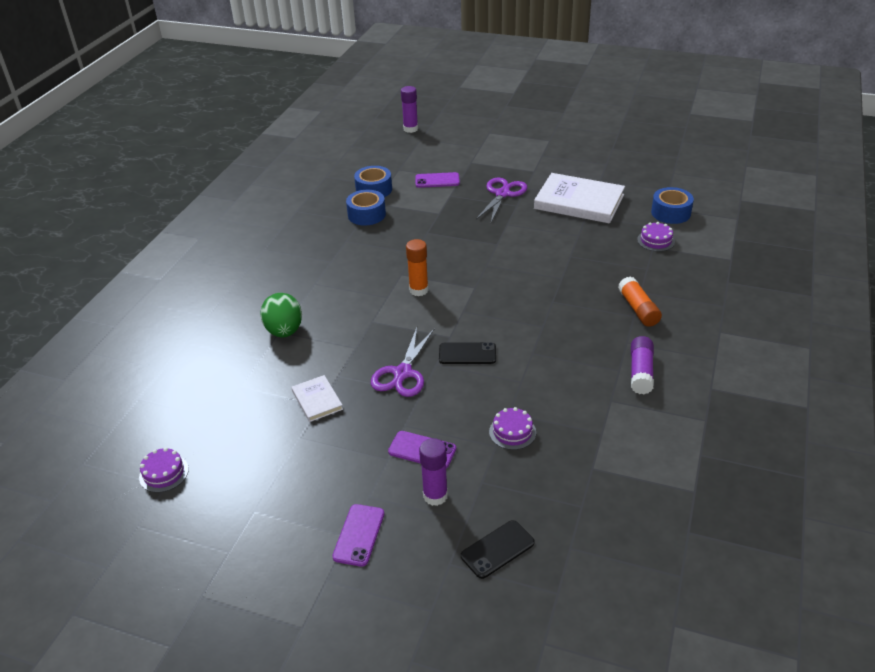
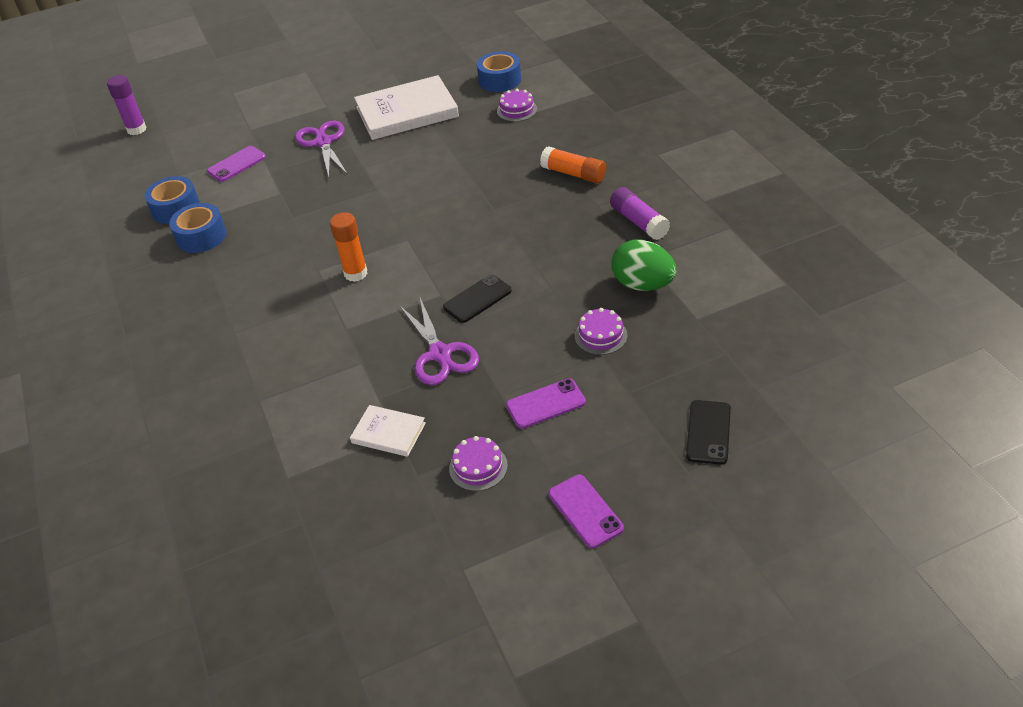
camera: 40 degrees left, 5 degrees up
(164, 473) = (318, 612): purple cake -> purple cake (478, 467)
(284, 331) = (264, 396): green egg -> green egg (642, 285)
(435, 496) = (606, 431): purple glue stick -> none

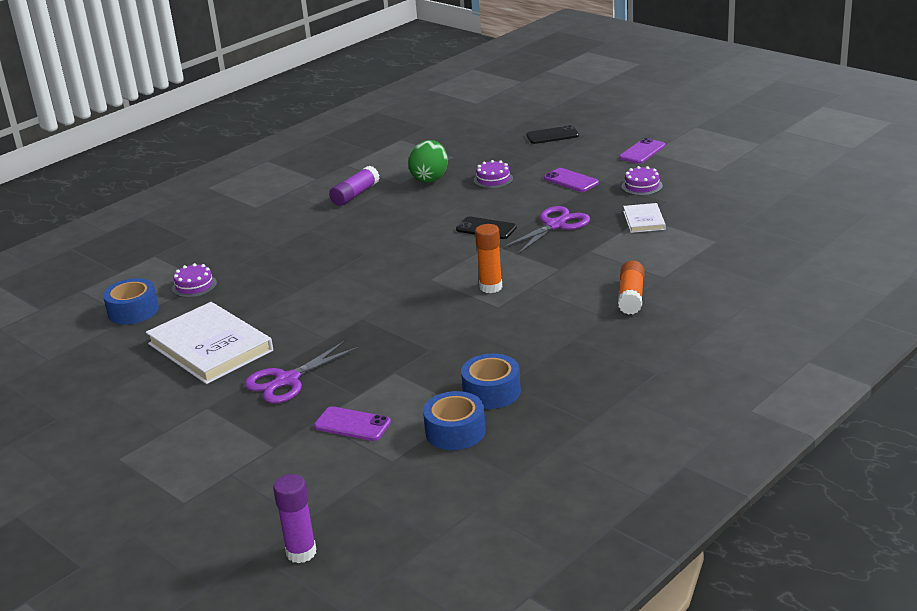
camera: 115 degrees left, 15 degrees down
(573, 174) = (298, 233): orange glue stick -> orange glue stick (631, 297)

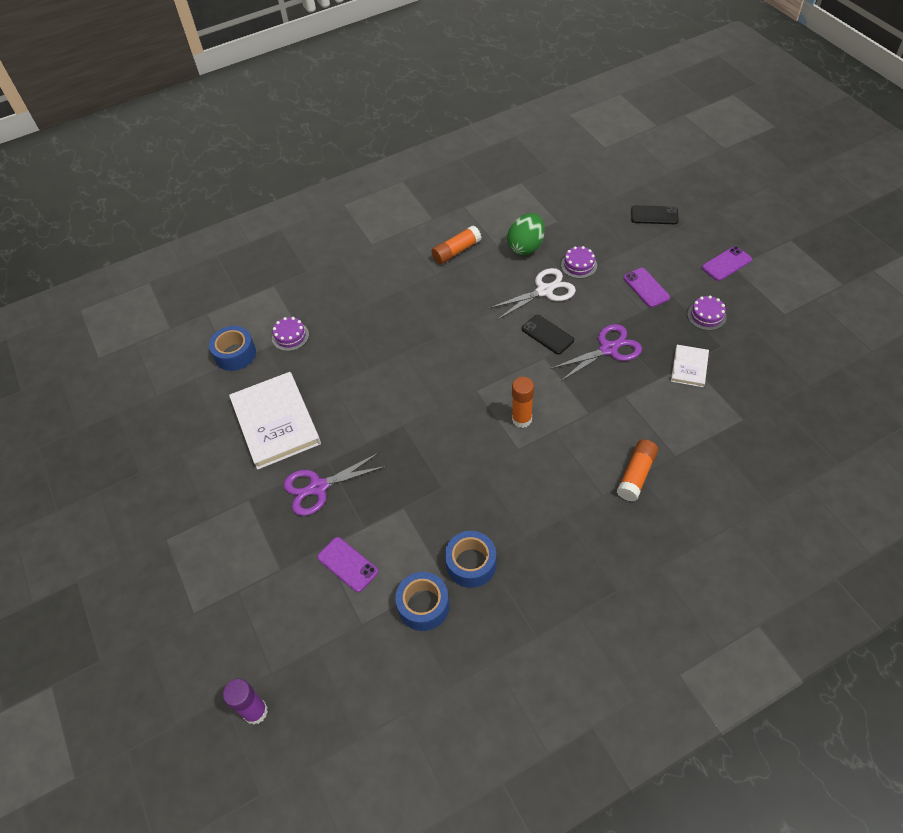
camera: 20 degrees right, 25 degrees up
(355, 194) = (456, 251): purple glue stick -> orange glue stick
(466, 202) = (544, 291): none -> white scissors

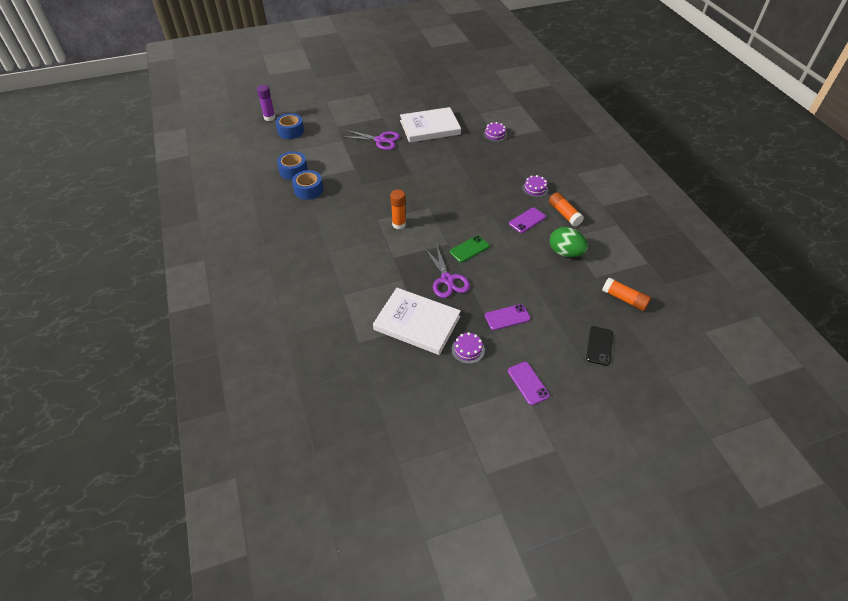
camera: 95 degrees right, 5 degrees down
(235, 354) = (485, 114): blue tape -> blue tape (291, 131)
(318, 487) = (380, 140): purple scissors -> purple scissors turned 120 degrees clockwise
(347, 564) = (329, 147): purple phone -> purple phone (527, 220)
(544, 291) = (514, 255): white scissors -> none
(547, 334) = (469, 249): black phone -> green phone
(579, 265) = (540, 280): purple cake -> purple cake (535, 189)
(636, 475) = (336, 270): orange glue stick -> orange glue stick (624, 299)
(689, 367) = (417, 323): white book -> white book, size x2.03

